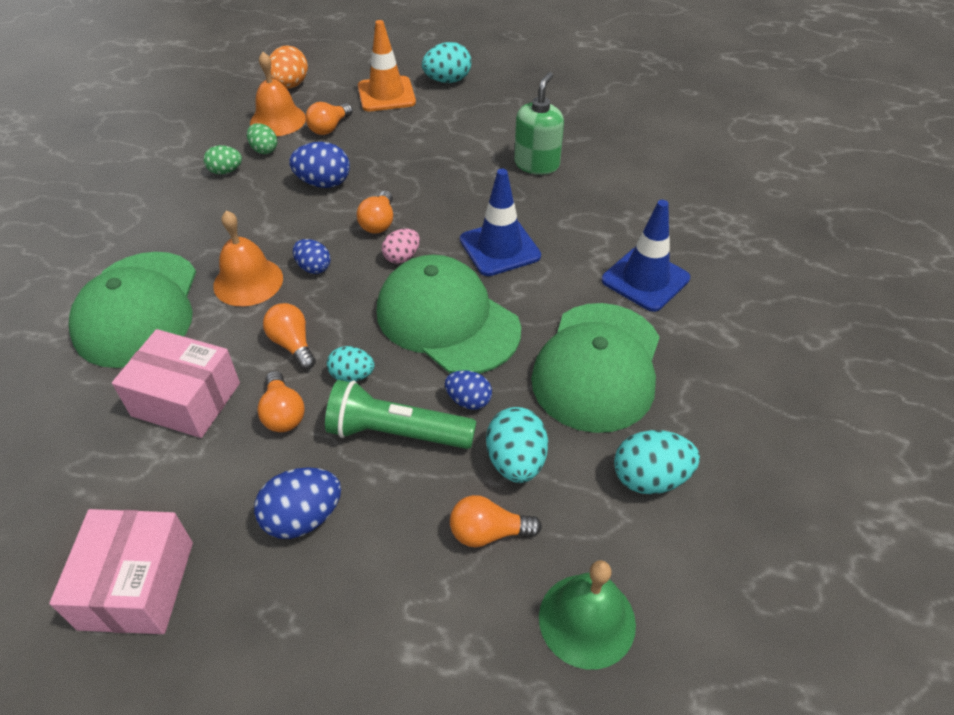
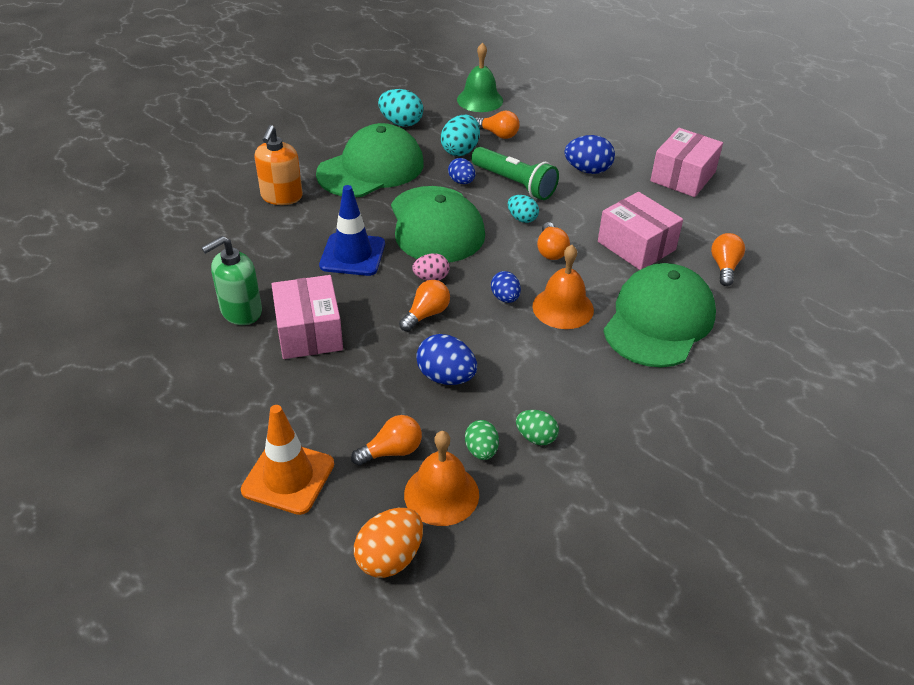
camera: 150 degrees left, 5 degrees down
(283, 413) = (576, 216): orange light bulb -> orange light bulb (724, 267)
(447, 81) = (199, 466): turquoise egg -> none
(465, 171) = (309, 332): none -> pink box
(645, 279) = (281, 196): blue traffic cone -> orange soap dispenser

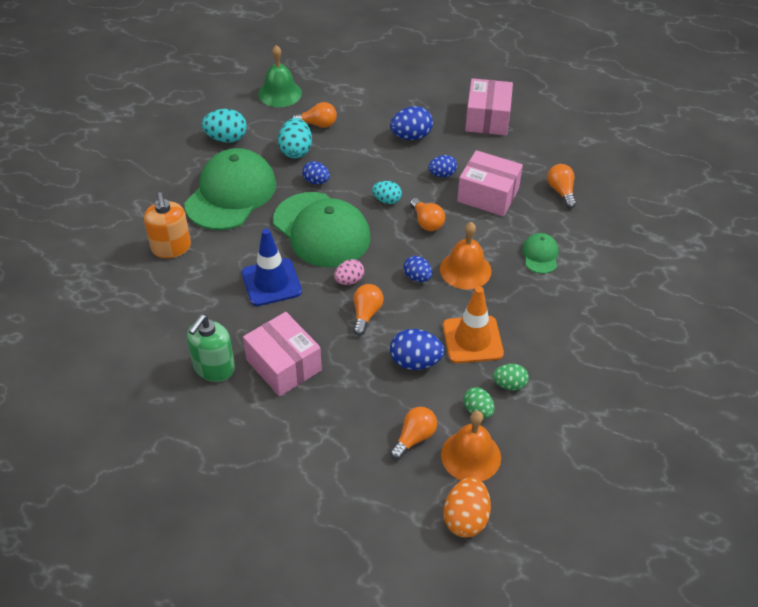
camera: 25 degrees left, 5 degrees up
(288, 477) = (351, 490): orange traffic cone -> orange traffic cone (472, 339)
(514, 183) = (360, 169): green flashlight -> none
(598, 212) = (442, 174): none -> blue egg
(659, 320) = (540, 255): green cap -> green cap, size x0.45

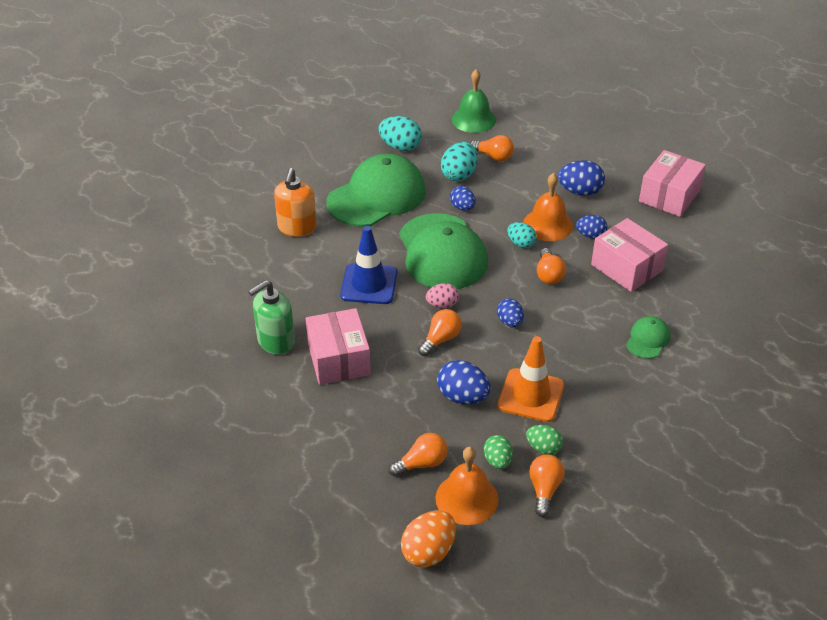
camera: 25 degrees right, 5 degrees down
(465, 270) = (562, 330): orange bell -> orange bell (548, 224)
(561, 191) = (707, 286): orange light bulb -> orange light bulb (544, 490)

